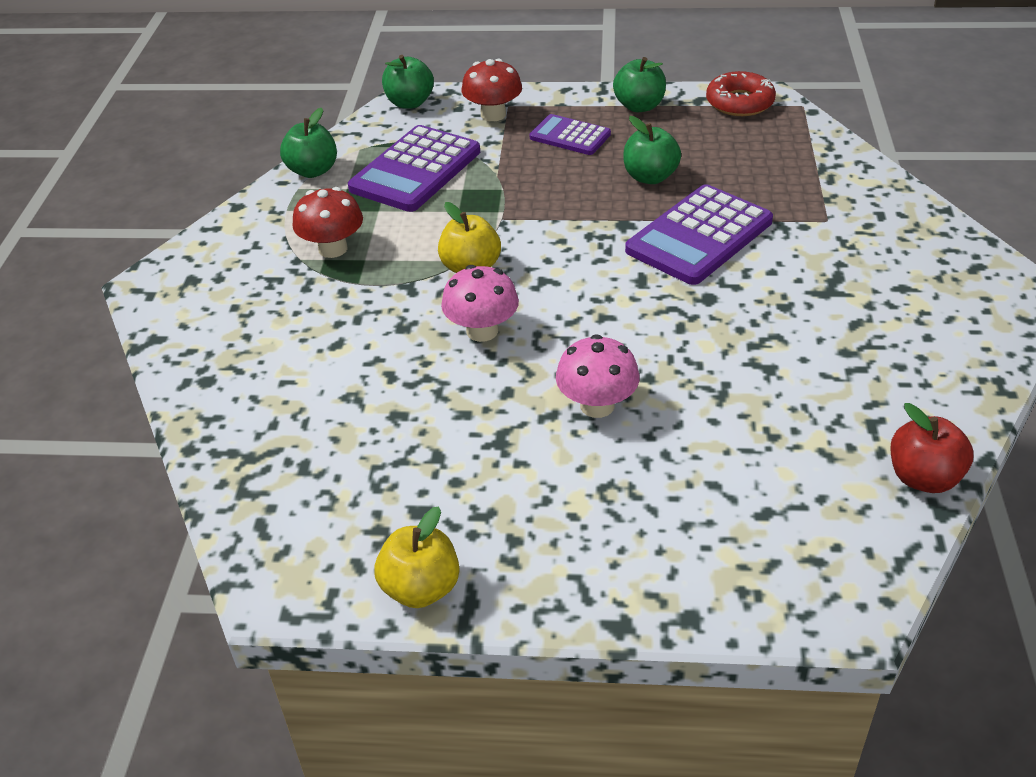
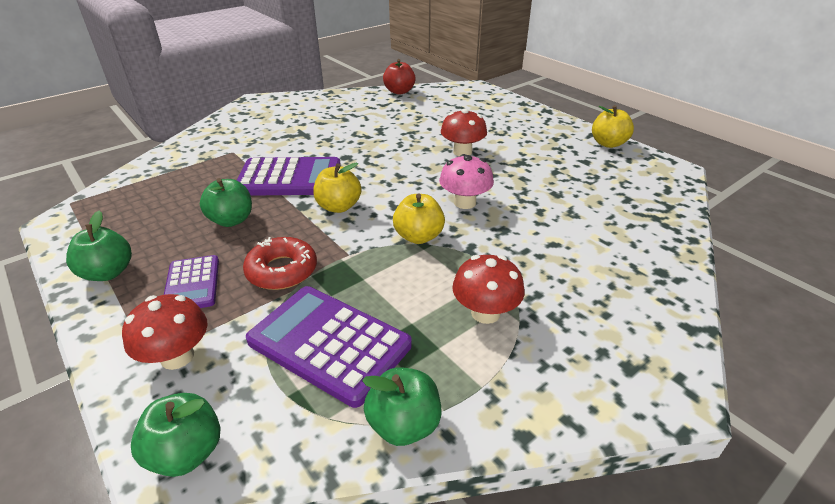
camera: 135 degrees left, 5 degrees down
(415, 170) = (329, 343): purple calculator -> purple calculator turned 135 degrees counterclockwise
(591, 244) = (338, 207): none -> yellow apple
(597, 405) = (462, 152): pink mushroom -> red mushroom
(739, 103) = (77, 228): red donut -> red donut (282, 270)

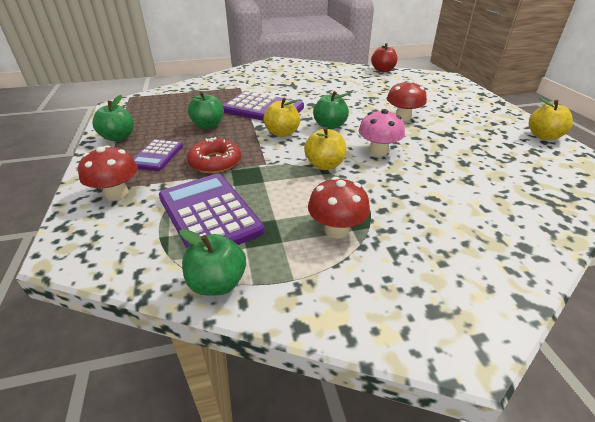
camera: 25 degrees right, 0 degrees up
(187, 453) = (78, 248): green apple -> green apple (330, 126)

